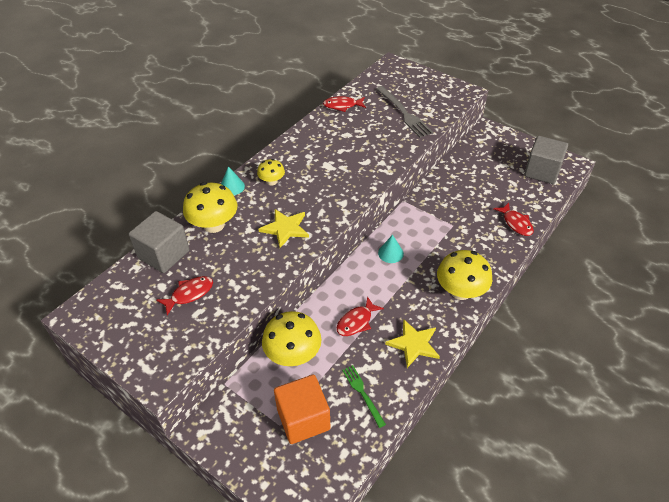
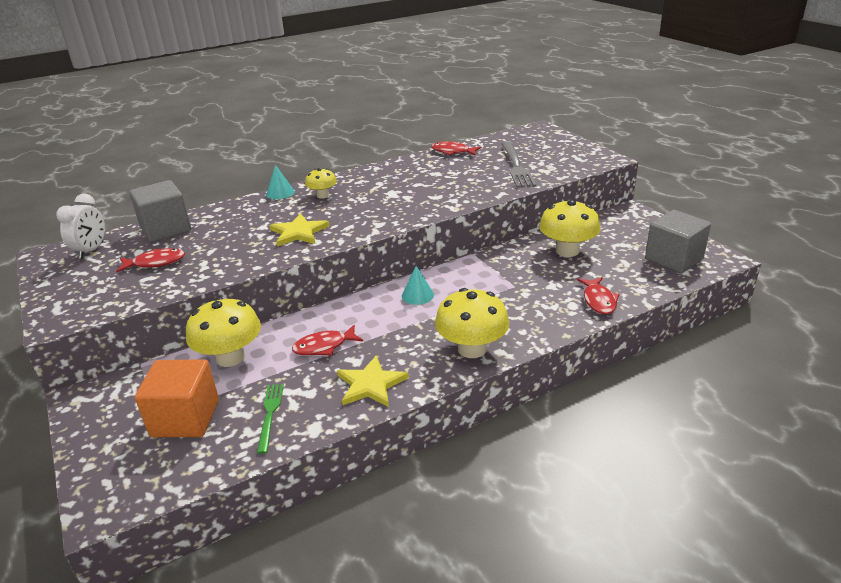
camera: 25 degrees right, 15 degrees down
(115, 297) = (91, 250): none -> white clock
(214, 225) = (233, 217): yellow mushroom -> yellow mushroom (567, 251)

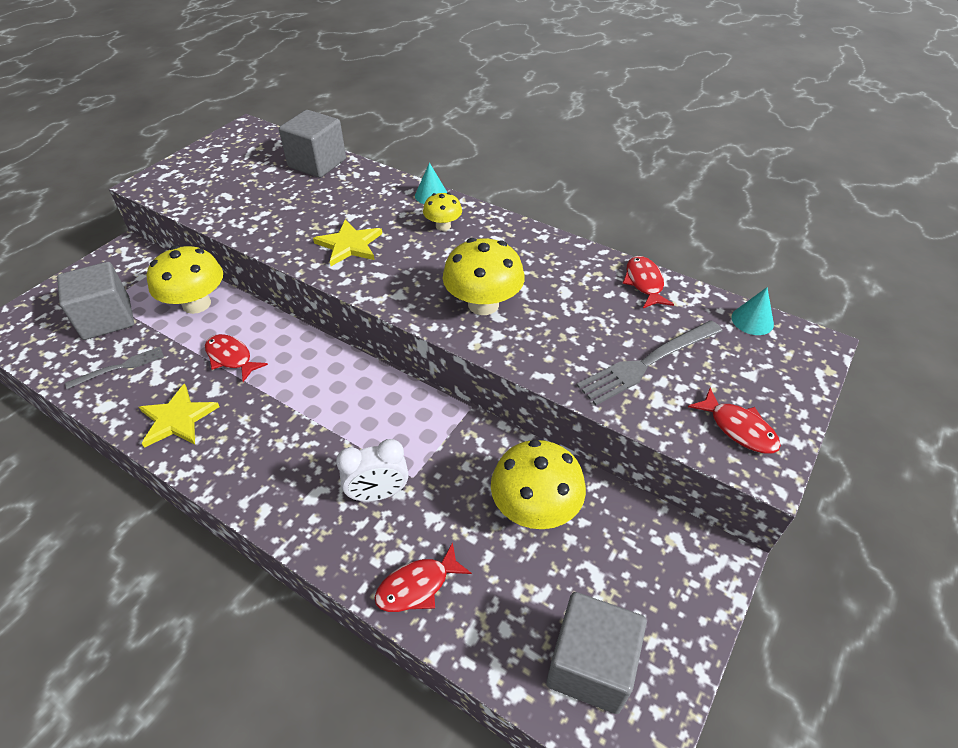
camera: 60 degrees right, 15 degrees up
(91, 250) = (262, 145): white clock -> white clock (378, 494)
(155, 263) = (254, 187): red fish -> red fish (738, 428)
(185, 418) = (107, 319): orange cube -> grey cube
(270, 414) = (120, 367): green fork -> grey fork
(417, 295) = (352, 391): turquoise cone -> turquoise cone (752, 320)
(472, 349) = (261, 480): yellow mushroom -> yellow mushroom (483, 304)

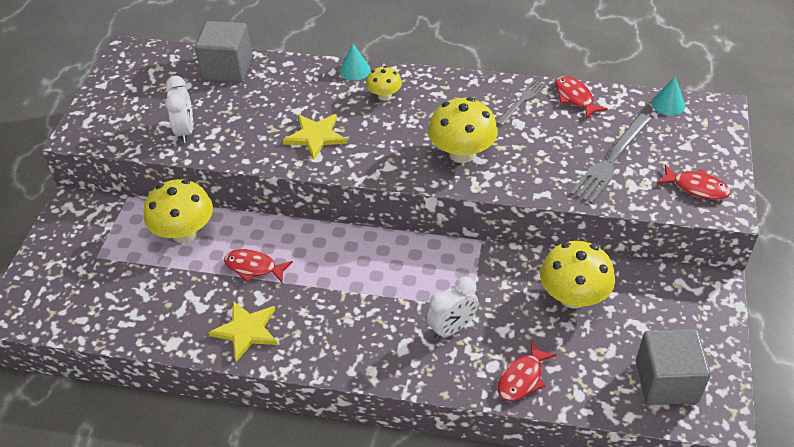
camera: 20 degrees left, 0 degrees up
(107, 319) = (109, 272): grey cube -> none
(120, 367) = (159, 308): grey fork -> grey fork (521, 101)
(237, 206) = (185, 131): none -> white clock

